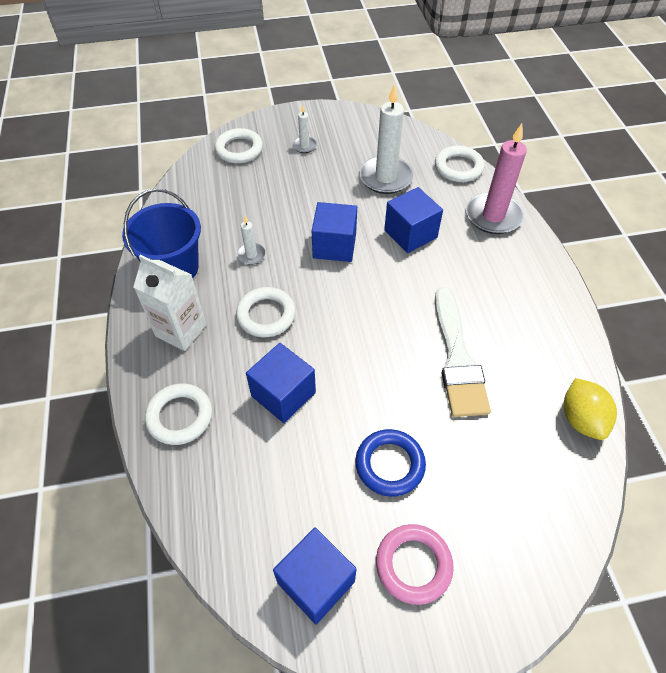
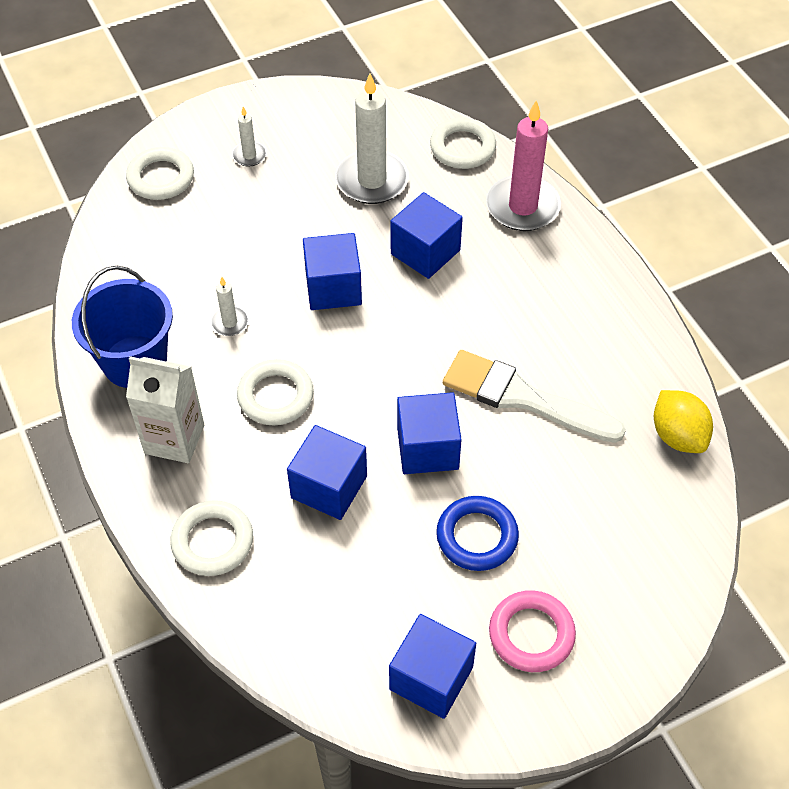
camera: 15 degrees left, 0 degrees up
(370, 381) = (427, 448): none -> blue cube
(457, 358) = (522, 398): white brush -> white brush turned 135 degrees clockwise

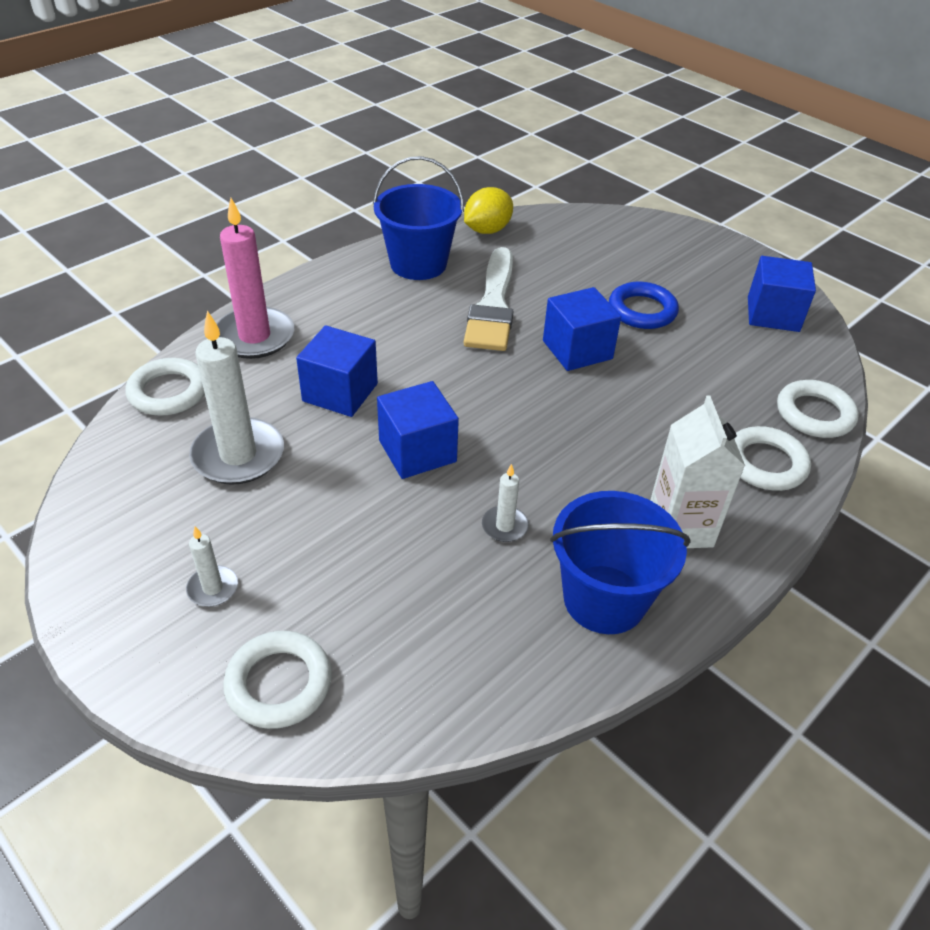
camera: 110 degrees left, 10 degrees down
(275, 396) = (580, 461): white ring -> white ring (814, 414)
(329, 487) = (656, 401): blue cube -> none
(531, 634) = (700, 275): pink ring -> none
(618, 352) = (418, 264): none -> blue bucket

